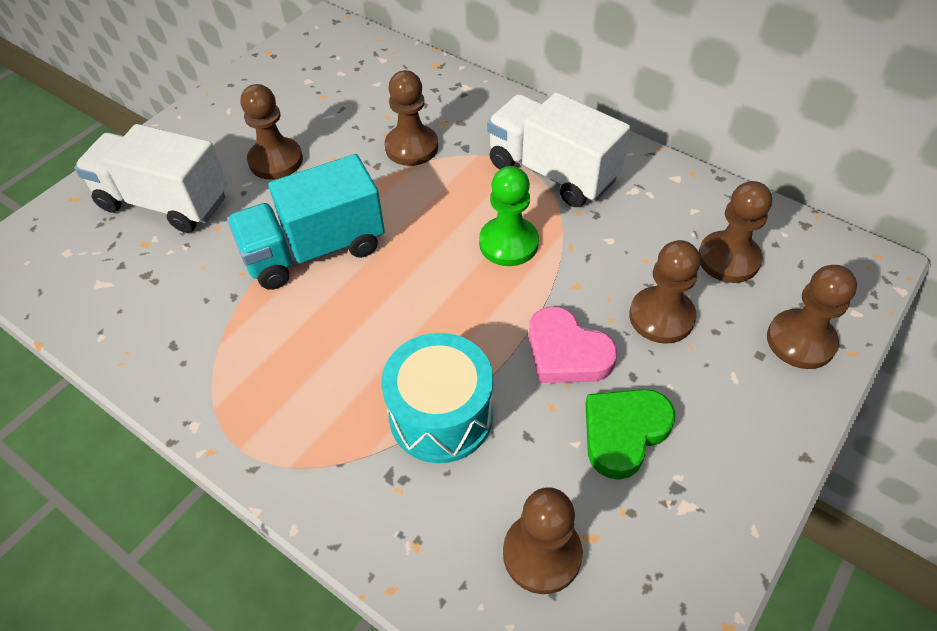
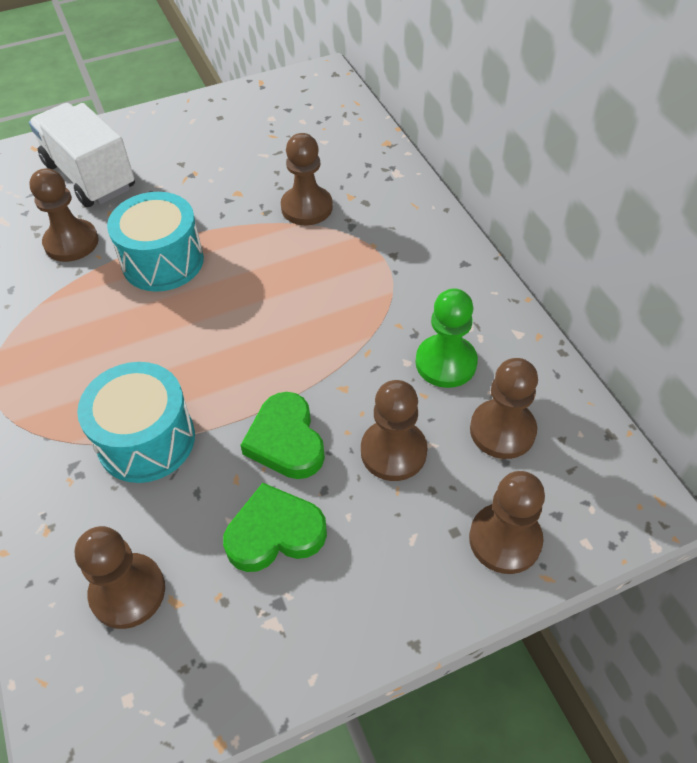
camera: 30 degrees right, 0 degrees up
(275, 160) = (193, 176): brown pawn -> brown pawn (71, 242)
(314, 250) = (163, 261): turquoise truck -> turquoise drum
(508, 243) = (317, 325): green pawn -> green pawn (446, 363)
(552, 172) = (407, 279): white truck -> none
(566, 352) = (286, 441): pink heart -> green heart

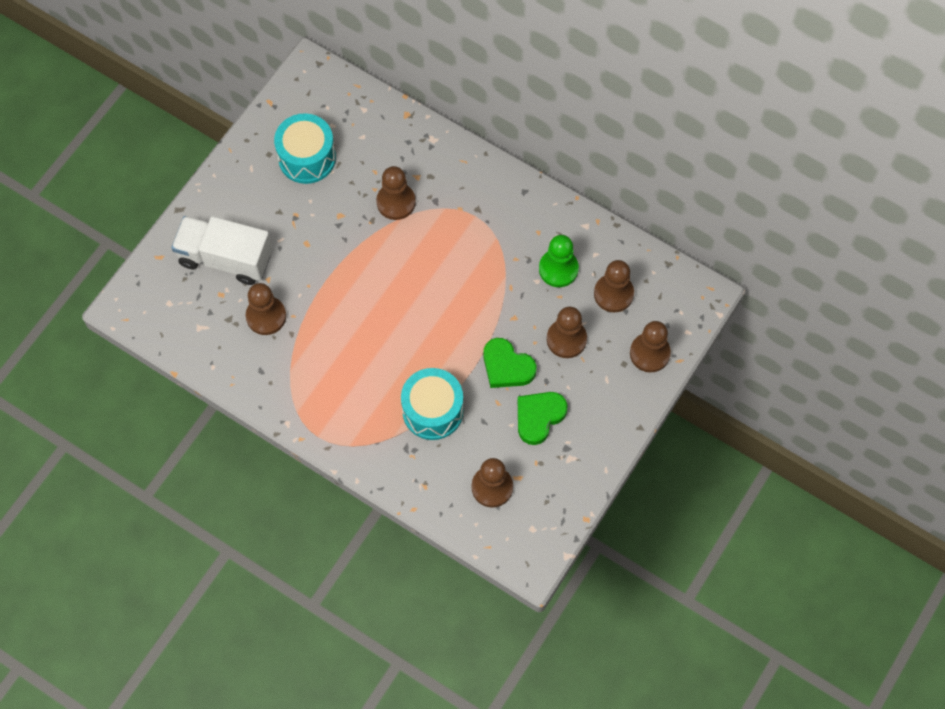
camera: 35 degrees left, 15 degrees up
(163, 261) = (339, 296): turquoise drum -> turquoise drum (307, 158)

